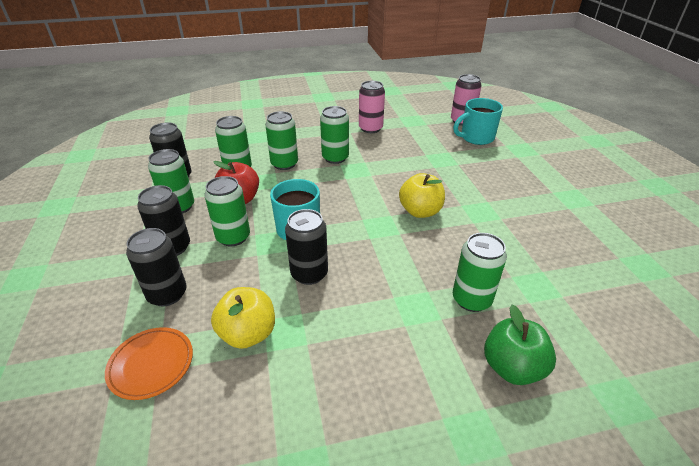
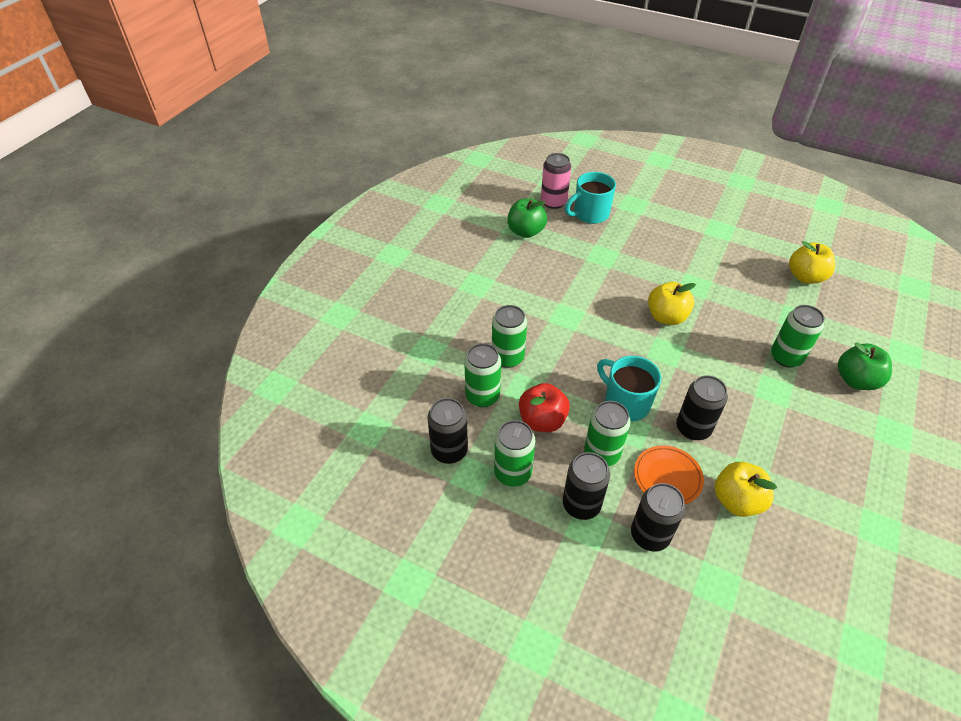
camera: 50 degrees left, 10 degrees up
(151, 365) = (731, 578): orange plate -> orange plate (667, 477)
(335, 158) = (533, 317): green can -> none
(370, 128) = (503, 263): pink can -> none
(414, 124) = (526, 231): none -> green apple
(476, 138) = (590, 214): turquoise mug -> turquoise mug turned 45 degrees clockwise
(605, 271) = (805, 277): none -> yellow apple

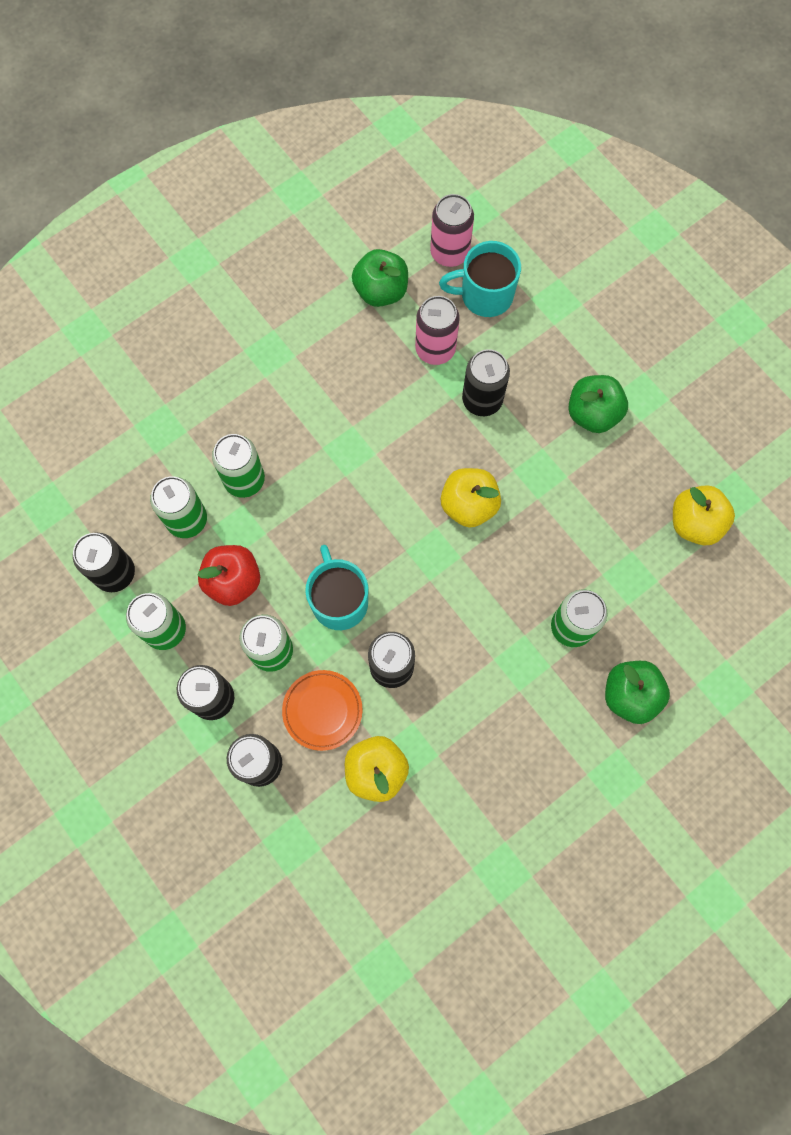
camera: 25 degrees right, 25 degrees up
(581, 248) = (435, 349): none -> pink can
(629, 262) = (482, 400): none -> black can
(699, 246) = (593, 413): none -> green apple

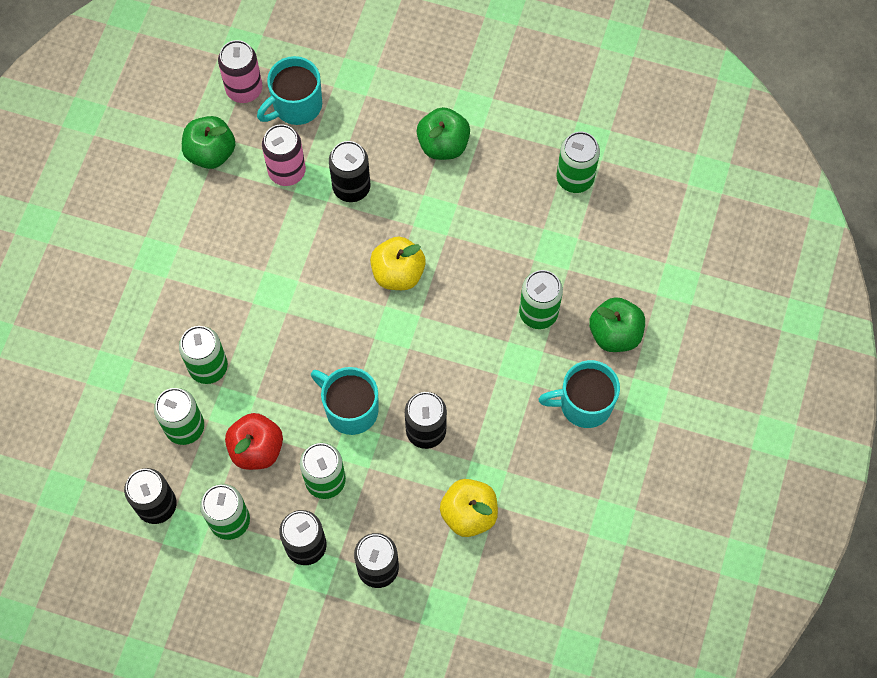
camera: 35 degrees left, 5 degrees down
(322, 710) = (397, 498): orange plate -> none
(554, 741) = (584, 404): none -> turquoise mug
(695, 523) = (575, 178): yellow apple -> green can

